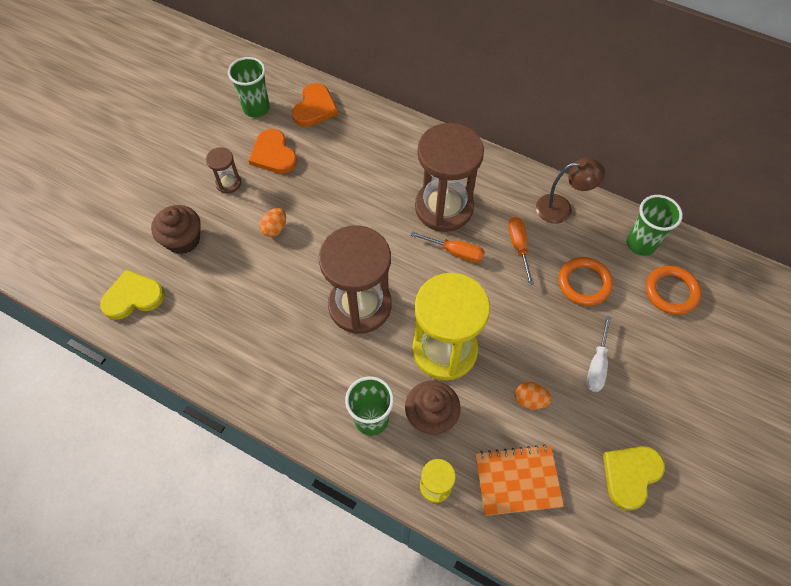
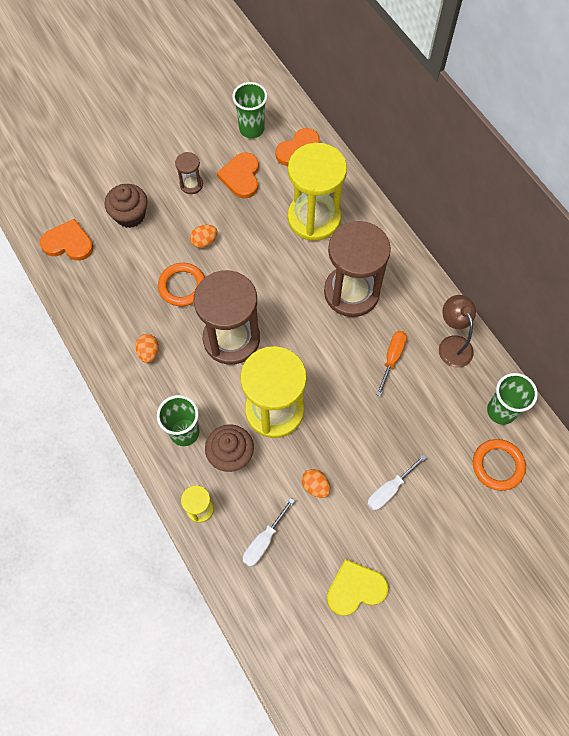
camera: 30 degrees right, 5 degrees up
(133, 297) = (68, 243): yellow heart -> orange heart
(285, 361) = (149, 352): none -> orange egg
(366, 159) = (314, 218): none -> yellow hourglass
(455, 252) = (336, 335): orange screwdriver -> none
(517, 480) = (264, 541): orange notebook -> white screwdriver
(561, 208) = (452, 344): brown lamp -> brown lamp turned 135 degrees counterclockwise
(584, 283) = (426, 418): orange ring -> orange ring (182, 286)

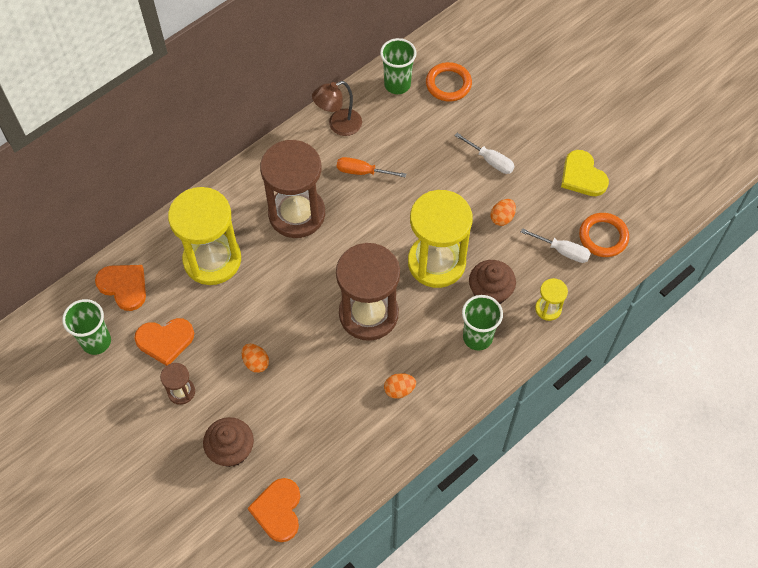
camera: 100 degrees left, 5 degrees down
(182, 286) = (315, 374): orange ring -> orange ring (603, 237)

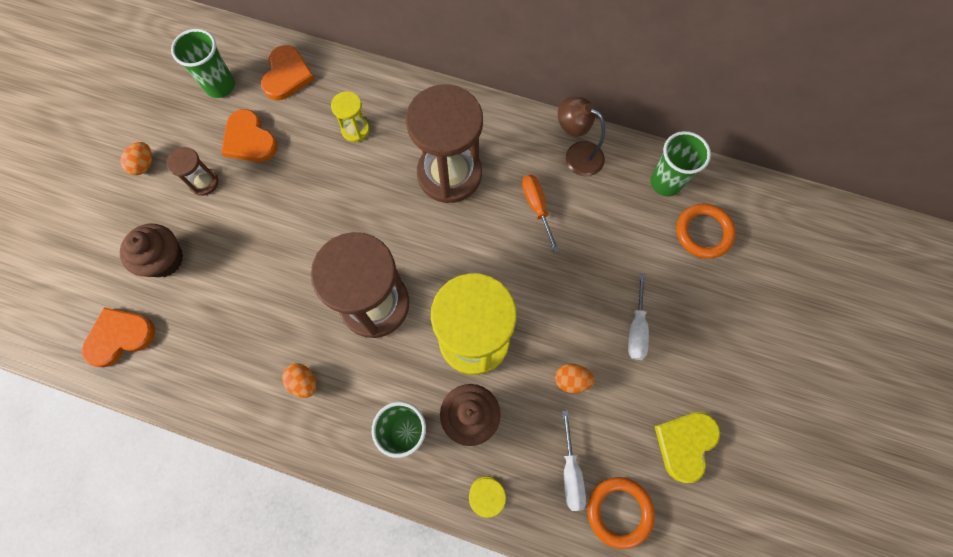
camera: 60 degrees right, 10 degrees up
(212, 260) = (355, 129): yellow hourglass -> yellow hourglass, size x0.45
(256, 362) = (266, 229): orange egg -> orange egg (144, 165)

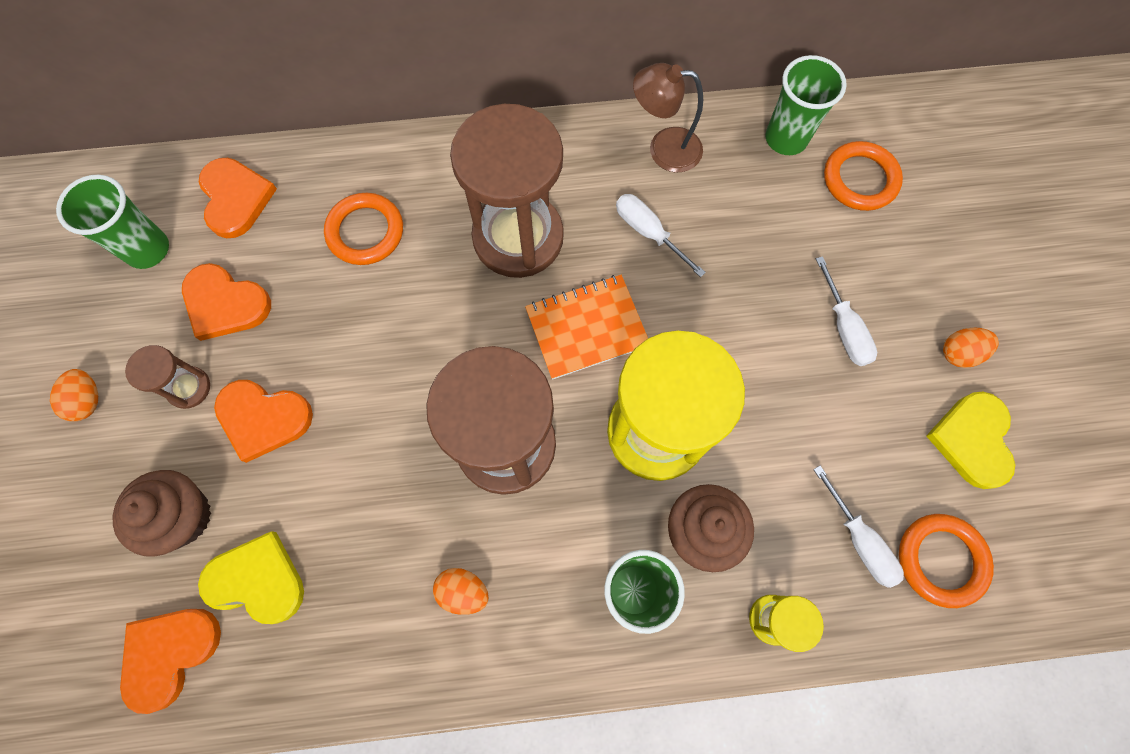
camera: 25 degrees left, 0 degrees up
(188, 317) = (257, 580): none -> yellow heart
(238, 221) = (263, 418): none -> orange heart
(355, 129) = (365, 232): yellow hourglass -> orange ring
(463, 252) = (587, 328): none -> orange notebook
(537, 207) = (649, 233): orange screwdriver -> white screwdriver
(571, 380) = (801, 426): orange egg -> orange egg (959, 353)

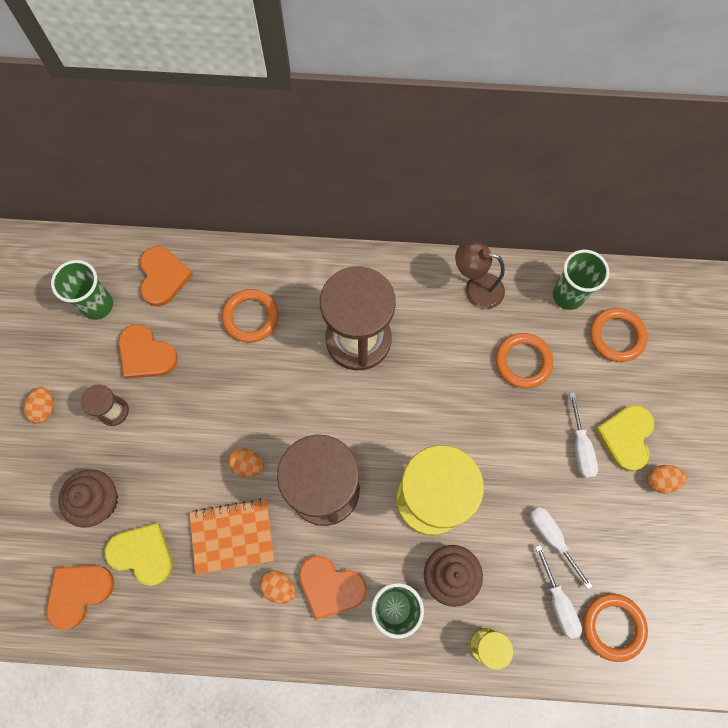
camera: 10 degrees right, 0 degrees up
(263, 418) = (161, 442): orange heart -> orange heart (330, 587)
(391, 429) = (247, 465): none -> orange egg
(587, 328) = (395, 415): orange notebook -> orange notebook (232, 536)
(649, 233) = (453, 352): white screwdriver -> white screwdriver (552, 538)
(744, 231) = (523, 362): none -> orange ring
(972, 440) = (655, 545): yellow heart -> yellow heart (626, 437)

